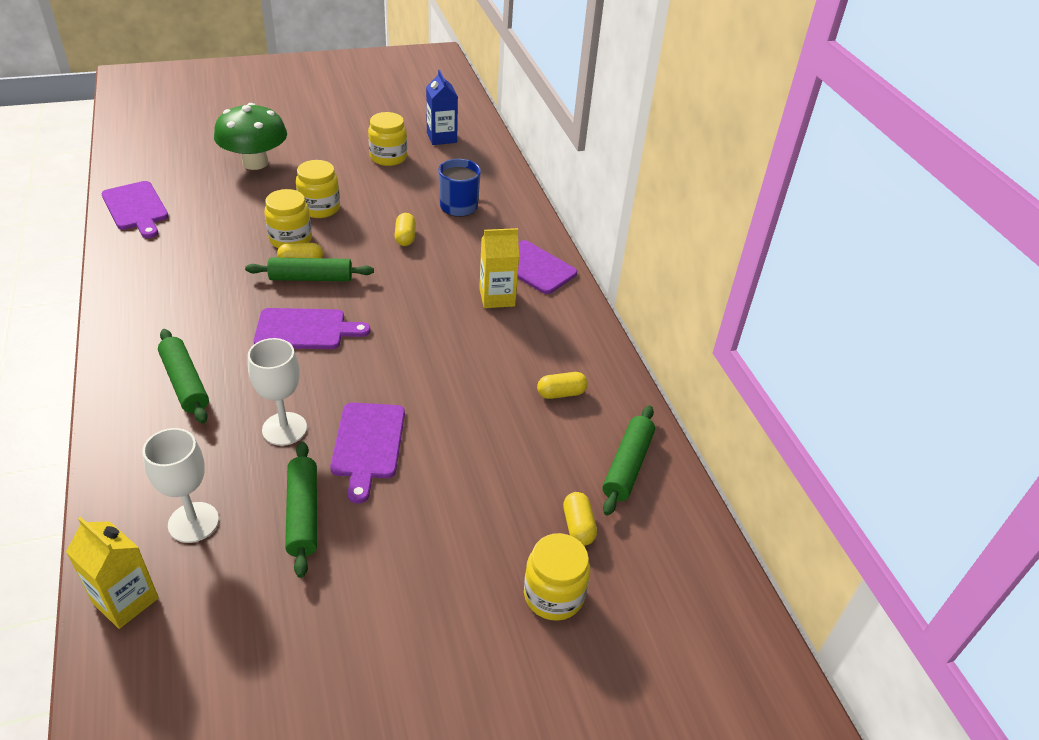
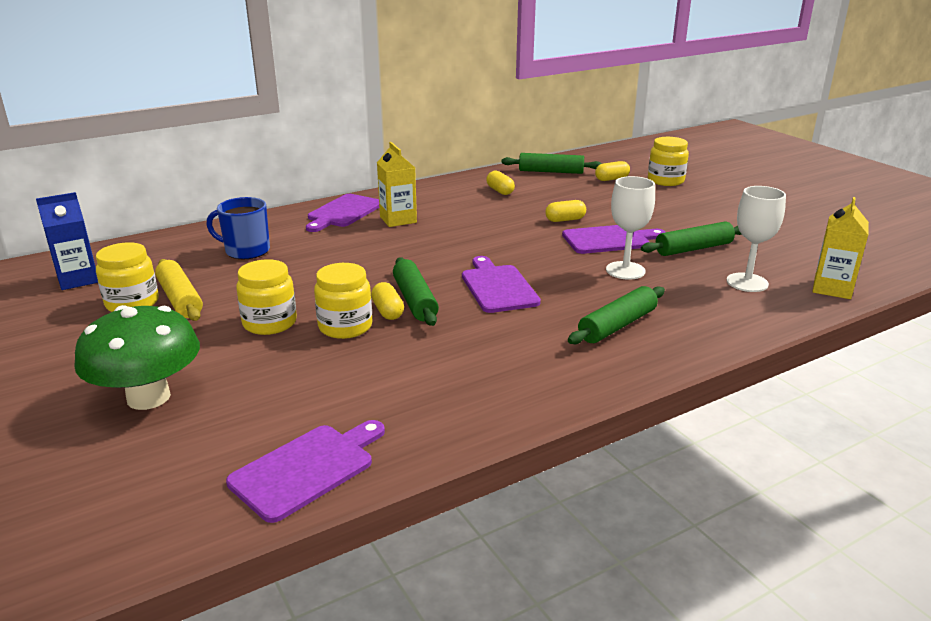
camera: 100 degrees left, 15 degrees down
(384, 175) = (180, 299): none -> yellow rolling pin
(405, 237) = (317, 267): yellow capsule -> yellow capsule (565, 220)

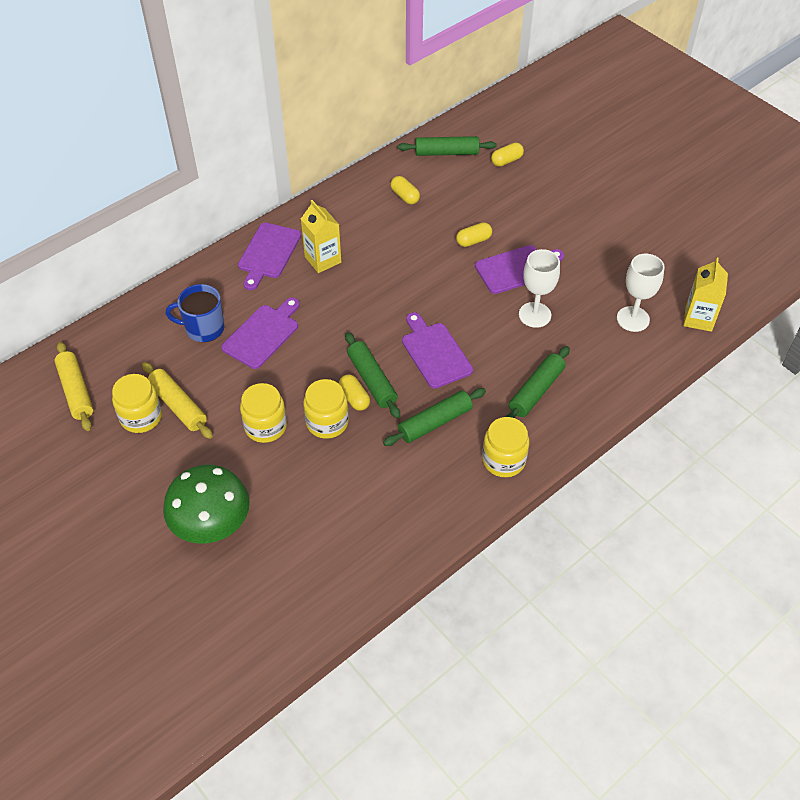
camera: 10 degrees left, 25 degrees up
(78, 280) = (76, 391): blue carton -> yellow rolling pin
(307, 469) = (352, 575): purple cutting board -> purple cutting board (263, 334)
(665, 181) = (557, 158): yellow jar -> yellow jar (503, 460)
(693, 249) = (588, 274): green rolling pin -> green rolling pin (435, 422)

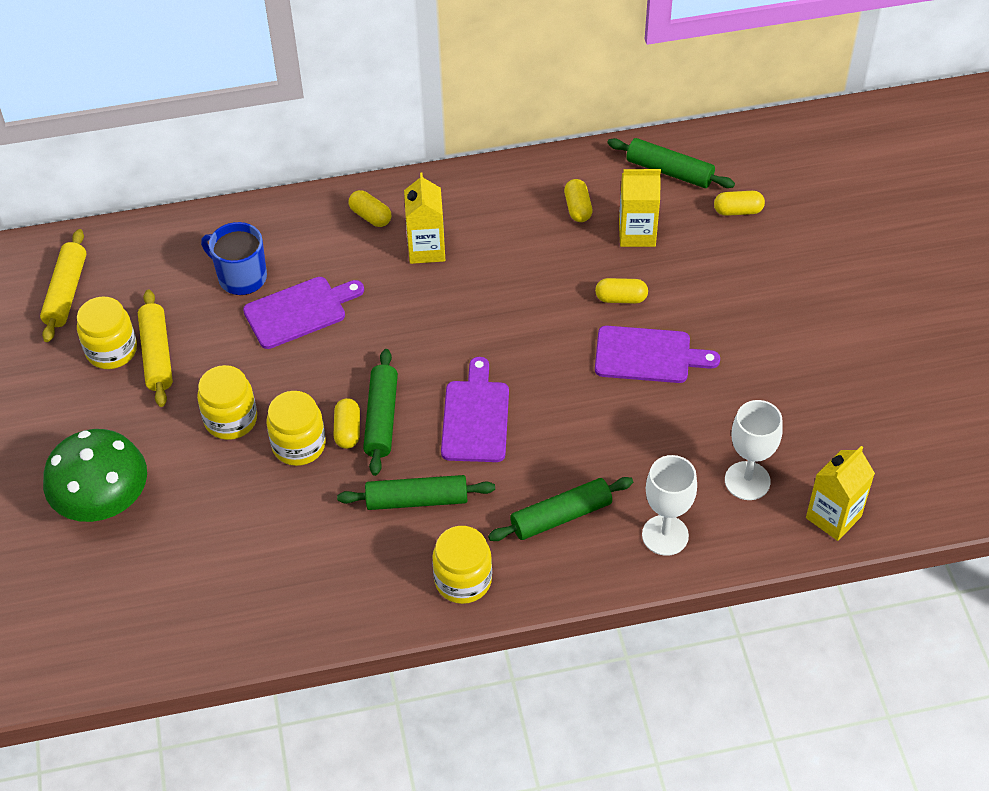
camera: 30 degrees right, 0 degrees up
(268, 253) = (370, 216): purple cutting board -> yellow capsule
(454, 197) = (637, 233): none -> yellow carton
(534, 315) = (628, 422): white goblet -> white goblet (665, 535)

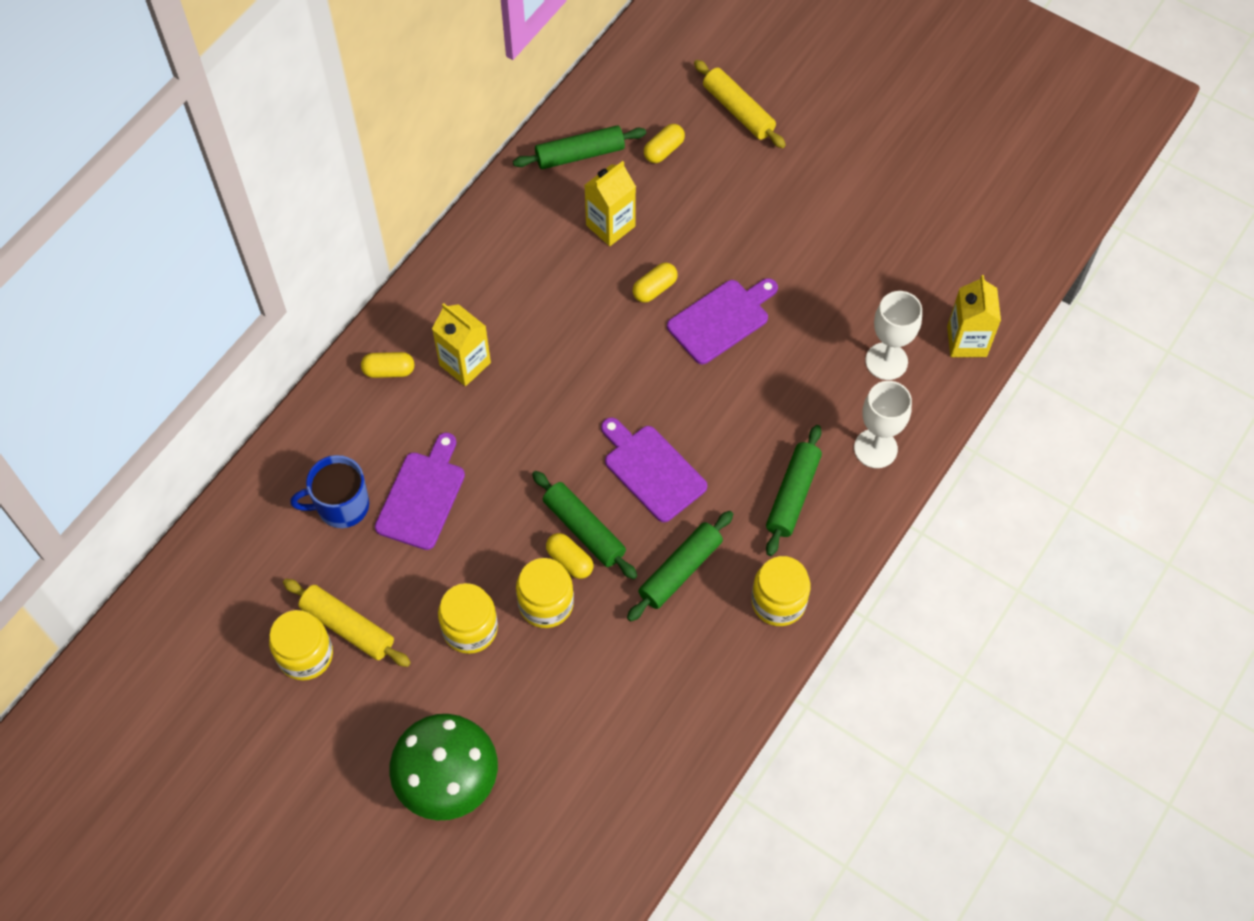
camera: 45 degrees left, 10 degrees up
(66, 292) = (206, 639): yellow rolling pin -> yellow rolling pin (738, 110)
(577, 208) = (544, 238): yellow capsule -> none

